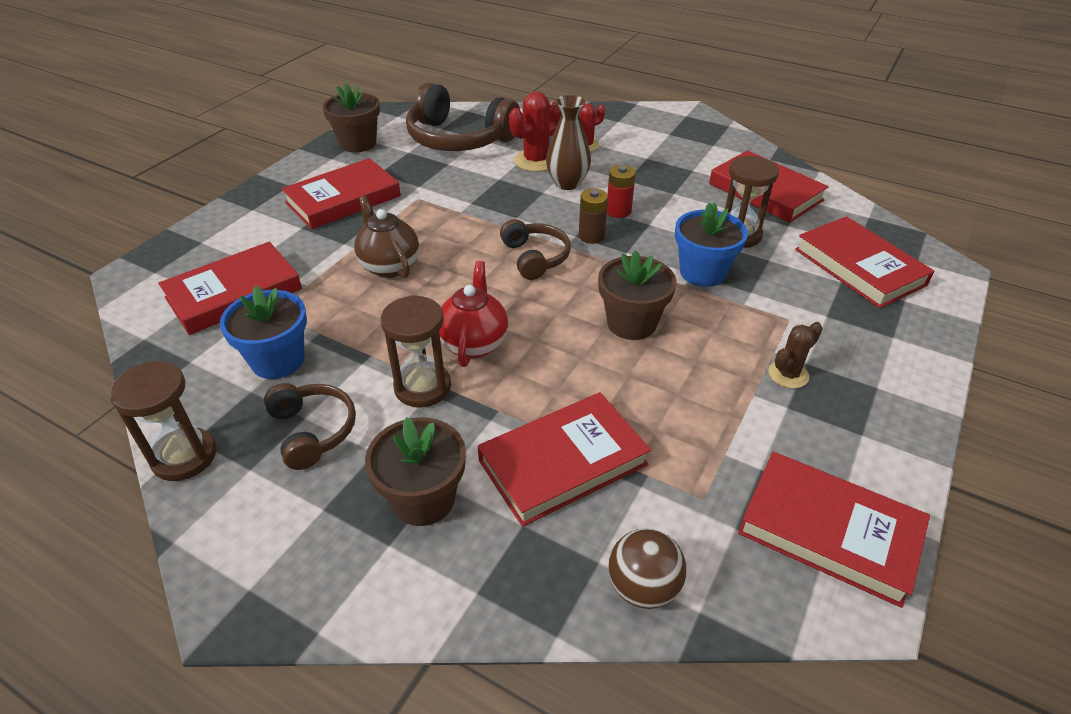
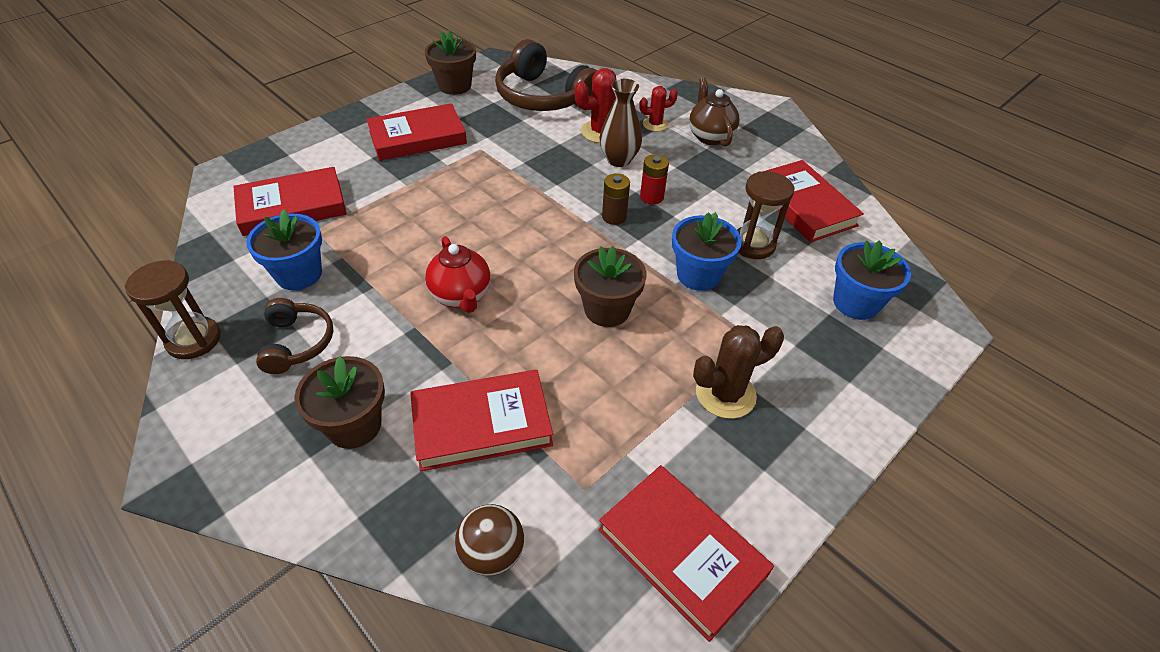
camera: 15 degrees right, 5 degrees up
(389, 266) = (426, 208): brown teapot -> brown teapot (710, 136)
(422, 387) = (400, 326): brown hourglass -> none
(474, 343) = (461, 296): red teapot -> red teapot turned 135 degrees clockwise
(535, 257) = (553, 227): brown headphones -> none
(788, 374) = (725, 394): brown cactus -> brown cactus, size x1.60
(859, 267) = (855, 303): red book -> blue flower pot

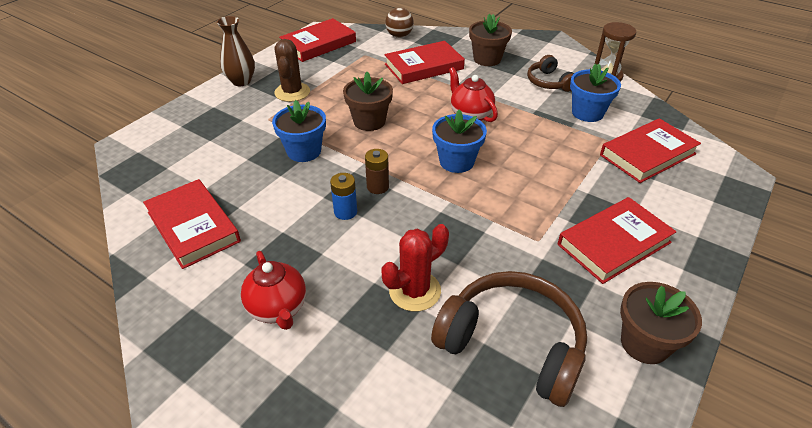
camera: 170 degrees right, 5 degrees down
(619, 160) = (385, 251): brown vase -> brown vase (241, 81)
(651, 197) = (345, 212): red battery -> blue battery
(655, 124) = (349, 318): red cactus -> none
(682, 552) = (318, 44): red book -> red book turned 75 degrees counterclockwise
(710, 136) = (278, 309): brown teapot -> red teapot
(725, 394) = (292, 92): brown cactus -> brown cactus turned 60 degrees counterclockwise
(753, 245) = (254, 181): brown hourglass -> none
(855, 303) = (186, 149): blue flower pot -> blue flower pot (456, 161)

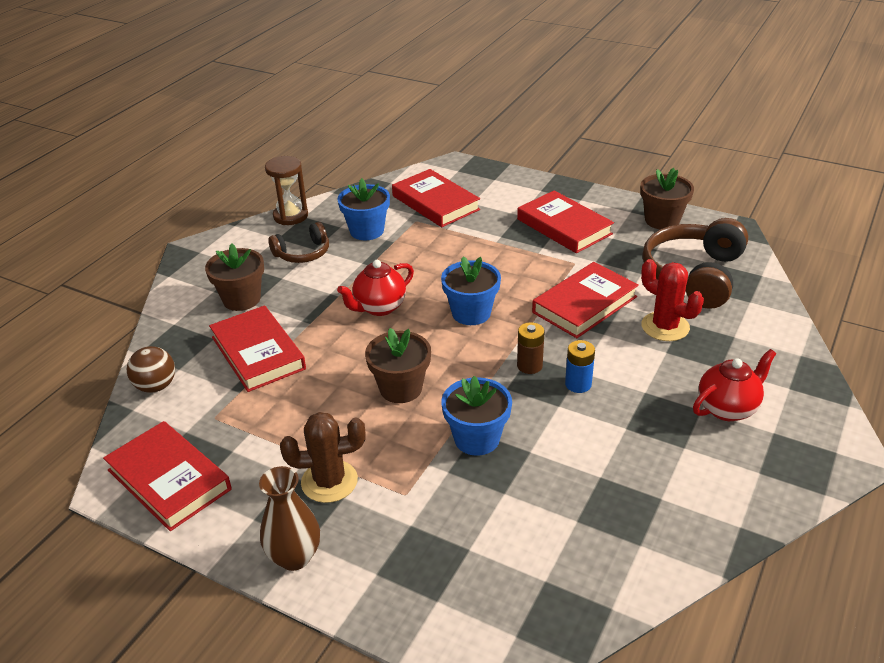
camera: 95 degrees left, 5 degrees down
(193, 227) = (648, 509): red book -> red book (584, 304)

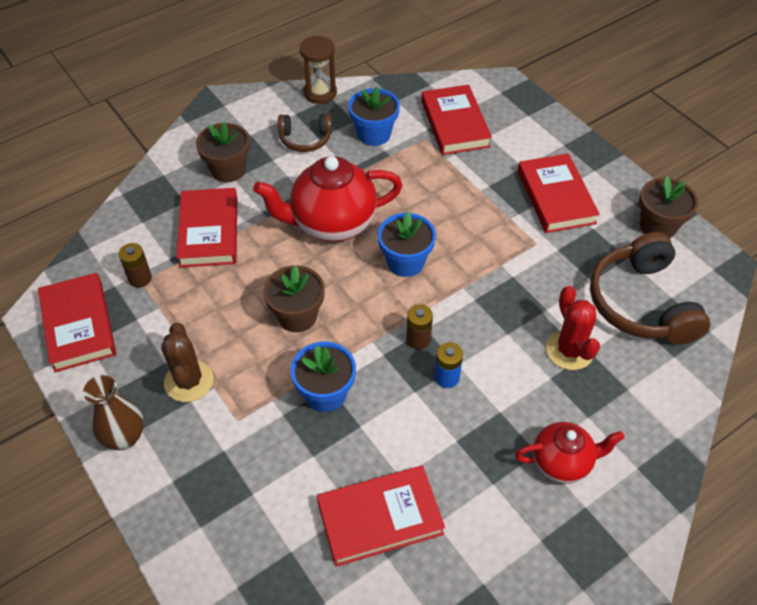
camera: 25 degrees right, 15 degrees up
(156, 386) = (117, 232): brown ball -> none
(210, 415) = (140, 278): none -> brown battery
(329, 481) = (189, 381): brown cactus -> brown cactus turned 60 degrees clockwise
(379, 307) = (332, 224): red teapot -> red teapot, size x1.68
(584, 304) = (512, 294): red book -> red book (380, 518)
(693, 275) = (641, 303): brown headphones -> brown headphones turned 60 degrees counterclockwise

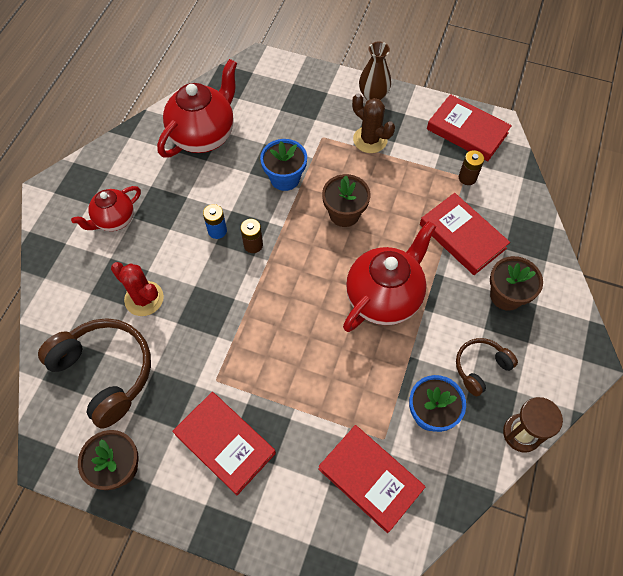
camera: 145 degrees right, 10 degrees up
(380, 518) = (204, 135): red book -> red teapot
(405, 262) = (305, 298): blue flower pot -> none

